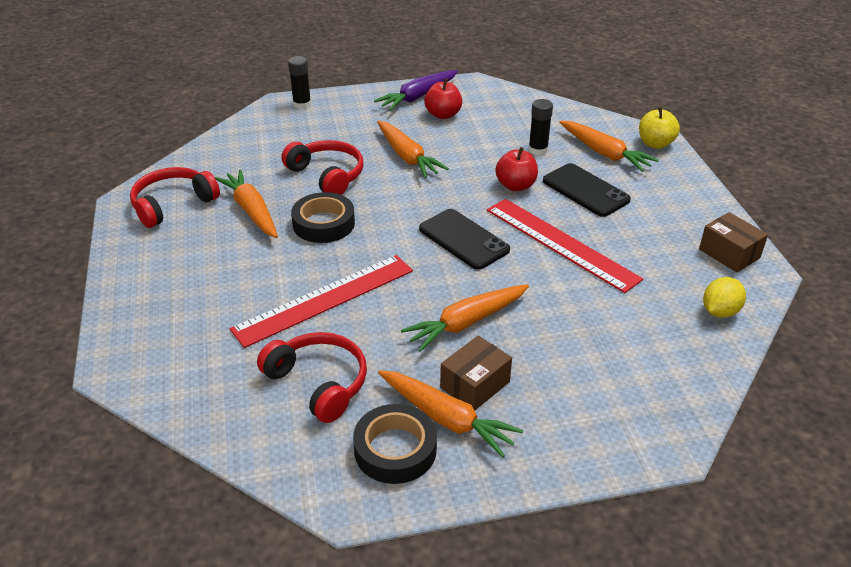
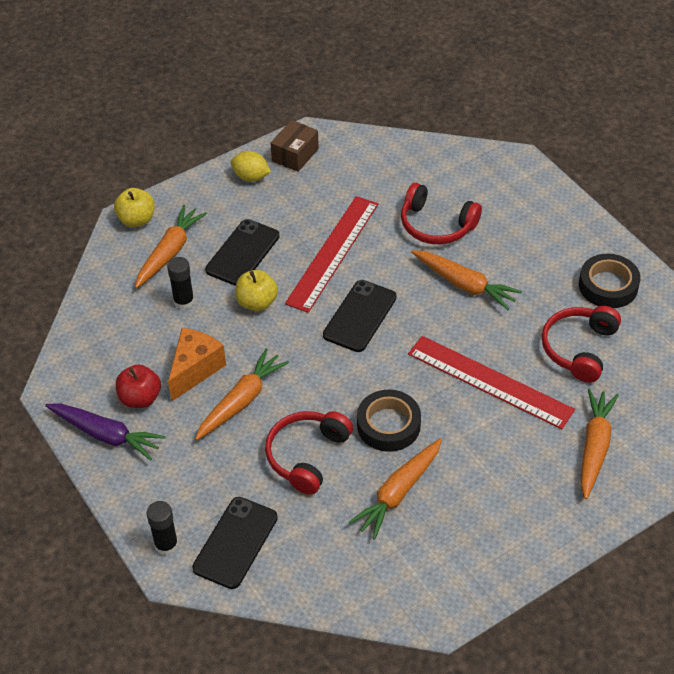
camera: 110 degrees left, 10 degrees up
(173, 204) = (423, 569): red headphones -> red headphones (436, 225)
(278, 130) = (235, 543): none -> black phone
(446, 418) = (565, 268): orange carrot -> orange carrot (594, 447)
(456, 142) = (195, 370): none -> orange cheese
(475, 385) = (525, 262): brown box -> none
(515, 186) = (257, 302): red apple -> yellow apple
(720, 311) = (371, 152): yellow lemon -> yellow lemon (251, 177)

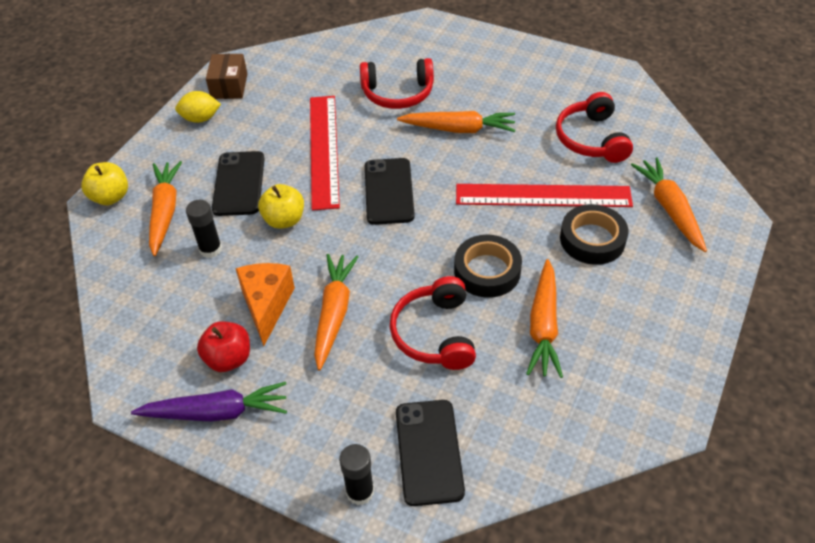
camera: 30 degrees left, 0 degrees up
(608, 286) = (572, 84): black tape -> black tape (592, 239)

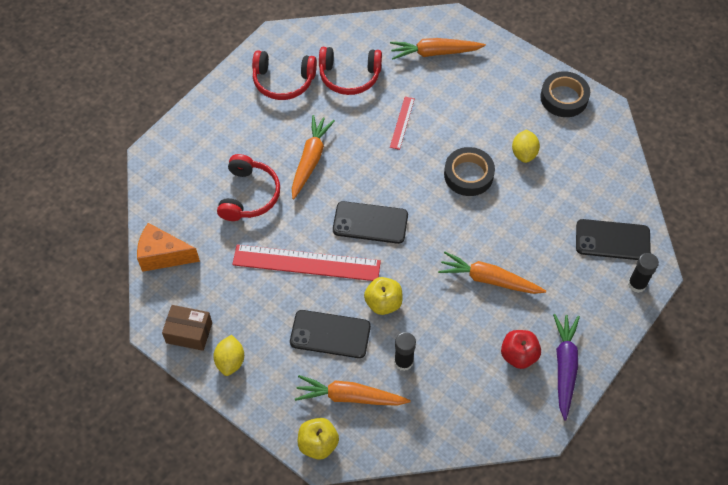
camera: 80 degrees left, 10 degrees up
(266, 306) = (472, 325): orange cheese -> orange cheese (163, 256)
(435, 333) = (519, 218): red headphones -> red headphones (283, 81)
(543, 195) = (402, 122): red ruler -> red ruler, size x0.48
(543, 326) = (524, 153): orange carrot -> yellow lemon
(592, 239) = (453, 105): black tape -> black tape (564, 98)

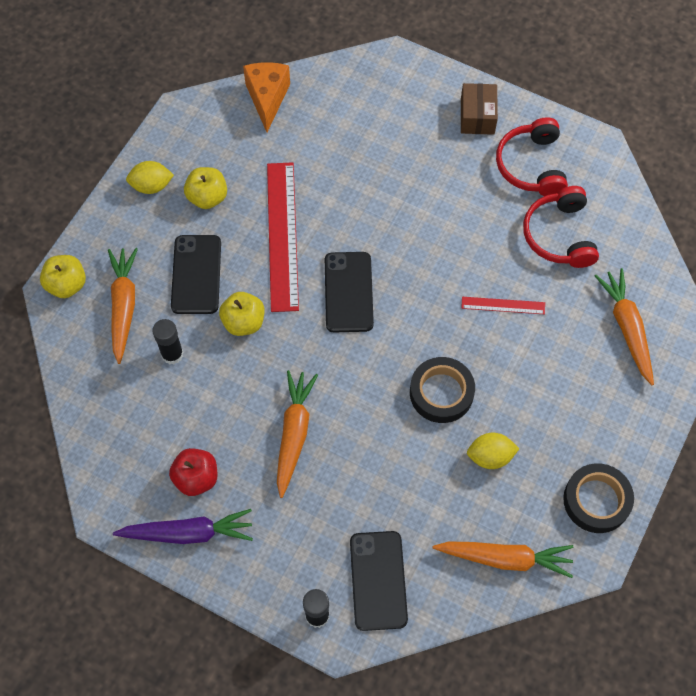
camera: 80 degrees right, 5 degrees up
(189, 333) = (179, 142): brown box -> brown box (477, 117)
(249, 195) = (360, 162): red headphones -> none
(254, 316) = (207, 197): none -> yellow apple
(310, 160) = (423, 215): orange carrot -> orange carrot (505, 558)

